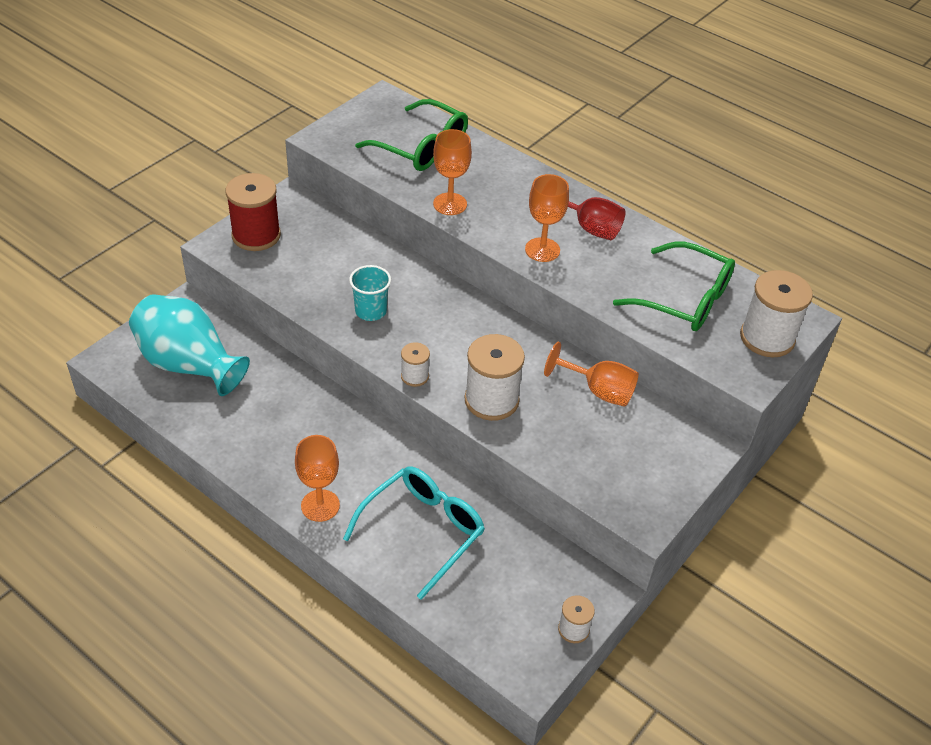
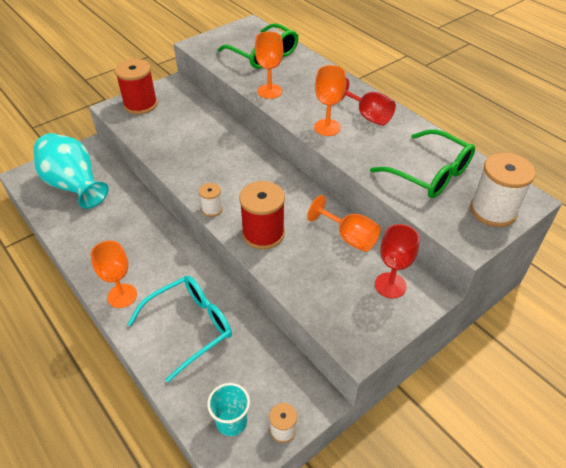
camera: 15 degrees right, 0 degrees up
(370, 311) = (198, 161): turquoise cup -> turquoise cup (231, 421)
(491, 400) = (263, 234): white spool -> red spool
(662, 443) = (390, 285): none -> red goblet

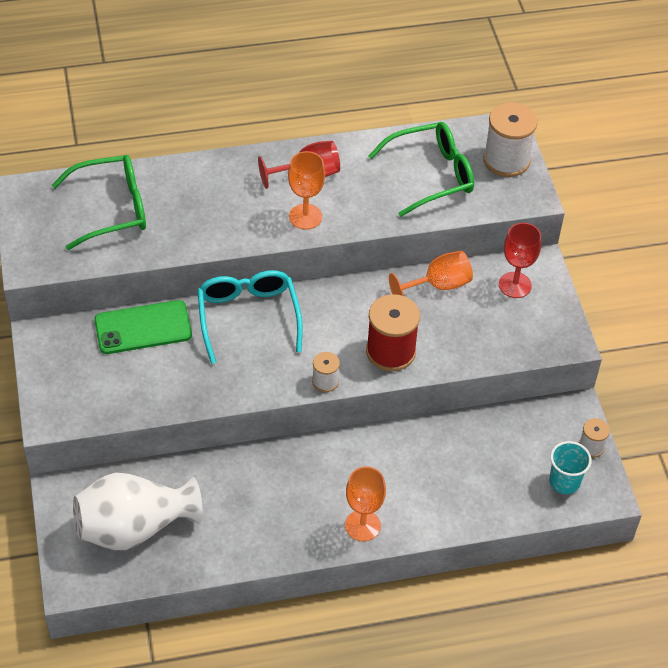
camera: 65 degrees left, 5 degrees up
(74, 185) = (135, 527): turquoise vase -> white vase
(140, 105) = (65, 386): red spool -> none
(190, 327) = (440, 477): turquoise glasses -> turquoise glasses (248, 317)
(204, 116) = (143, 328): none -> green phone
(269, 91) = (199, 236): orange goblet -> none

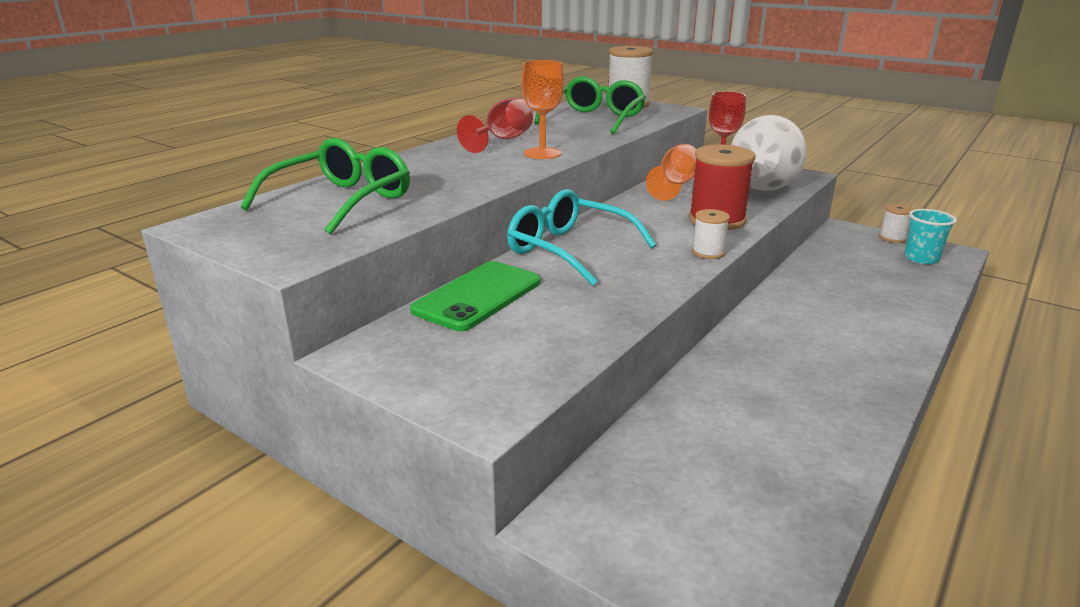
camera: 40 degrees left, 25 degrees down
(135, 527) = (712, 496): white vase -> white vase (765, 185)
(362, 525) = (881, 353): orange goblet -> none

